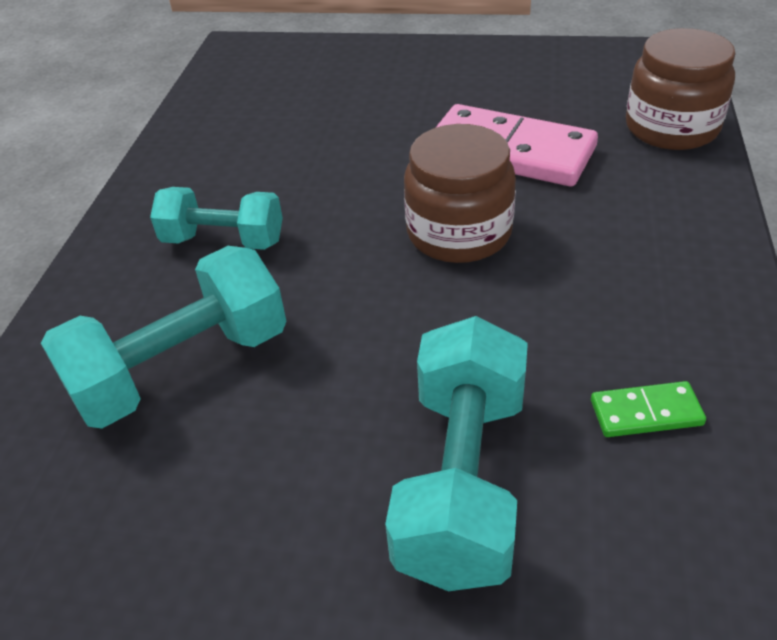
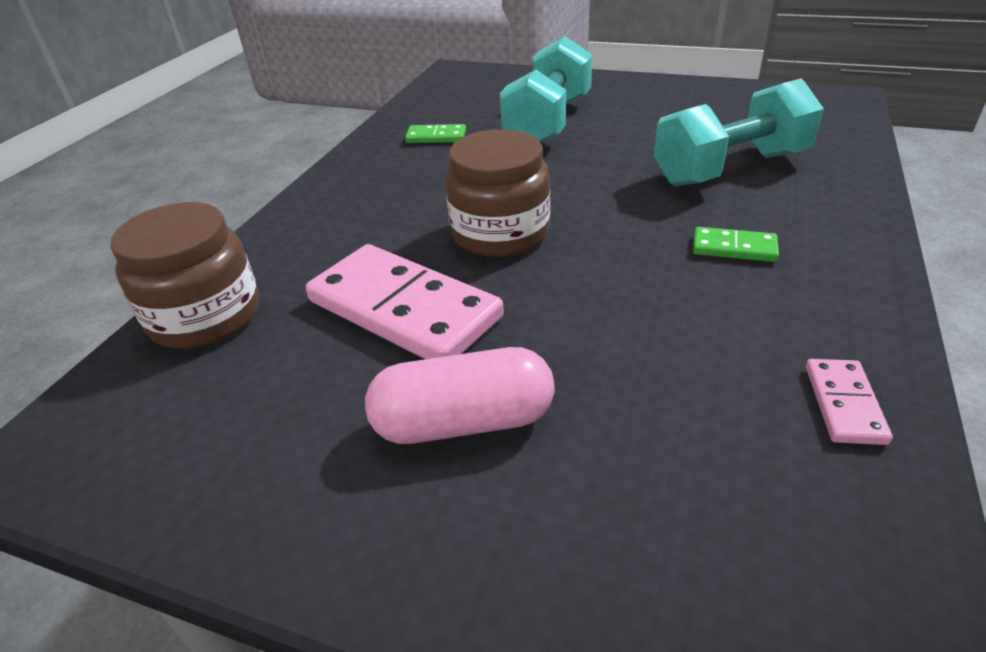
camera: 170 degrees left, 5 degrees down
(198, 134) = (844, 404): none -> pink domino
(223, 241) = (734, 248): turquoise dumbbell -> green domino
(429, 98) = (464, 422): none -> pink capsule

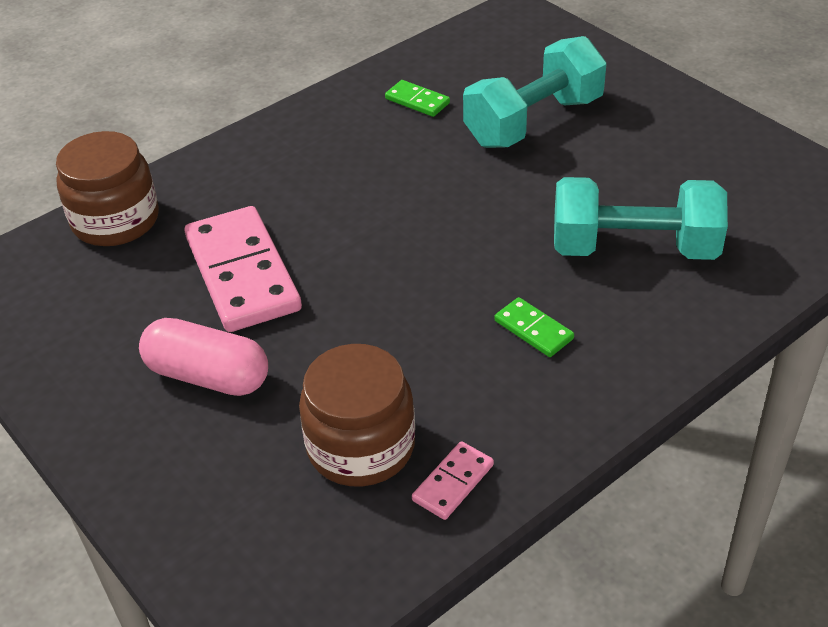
camera: 30 degrees right, 5 degrees up
(500, 233) = (370, 234): brown jar -> brown jar (361, 446)

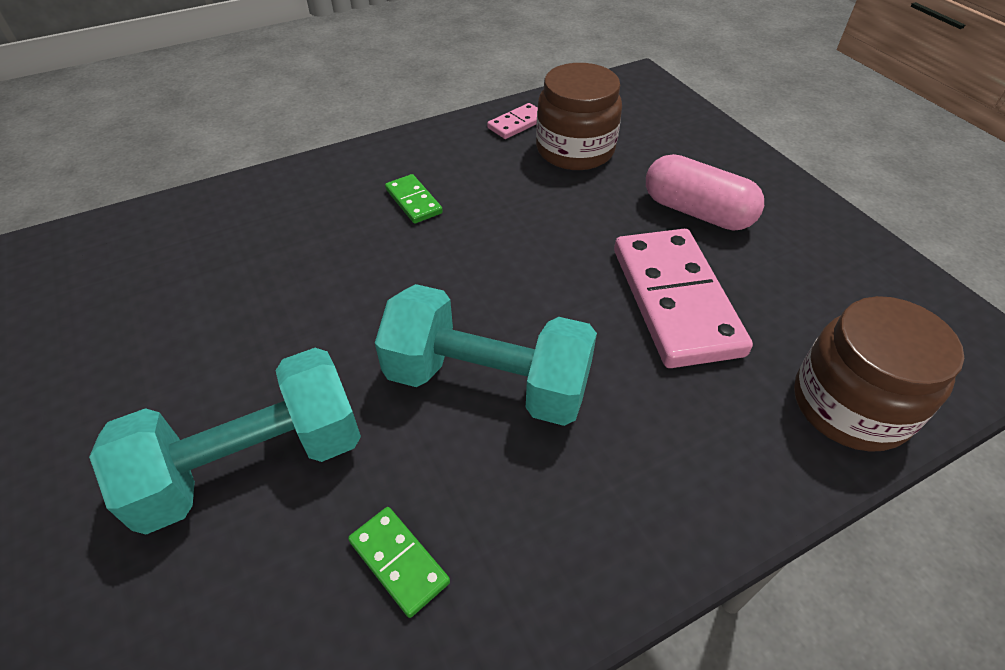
camera: 170 degrees left, 5 degrees up
(634, 248) = (277, 254): turquoise dumbbell -> turquoise dumbbell (487, 382)

